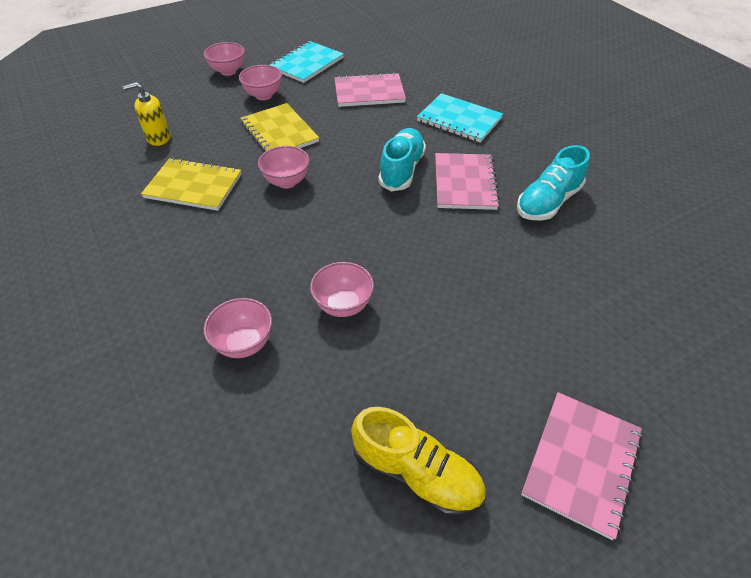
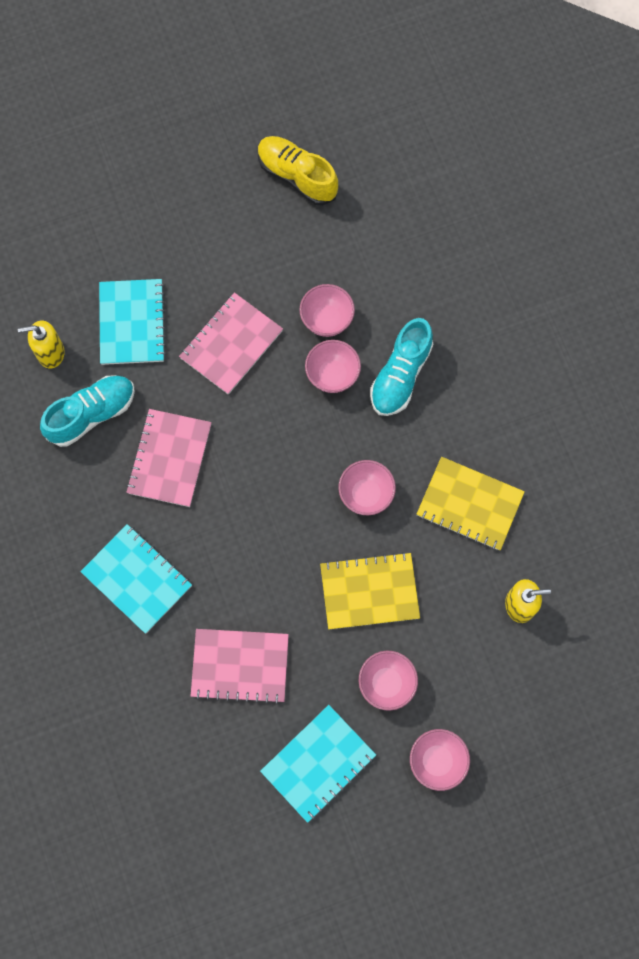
camera: 170 degrees left, 25 degrees up
(244, 343) = (413, 296): pink bowl -> pink bowl (332, 375)
(279, 132) = (369, 591): yellow notebook -> yellow notebook turned 75 degrees counterclockwise
(402, 170) = (233, 493): turquoise shoe -> turquoise shoe (400, 375)
(550, 274) = (132, 323): none -> turquoise notebook
(581, 463) = (183, 165): pink notebook -> pink notebook (231, 344)
(615, 239) = (50, 353): none -> yellow soap dispenser

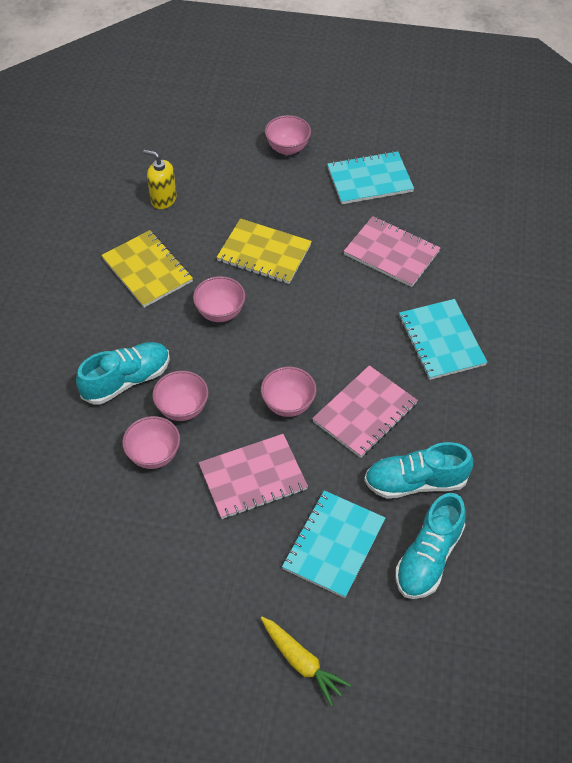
camera: 150 degrees left, 20 degrees down
(50, 353) = (428, 557): yellow soap dispenser -> turquoise shoe
(108, 222) = (301, 662): none -> yellow carrot
(297, 176) = (81, 604): yellow shoe -> none
(386, 683) = (291, 199): pink bowl -> pink bowl (288, 404)

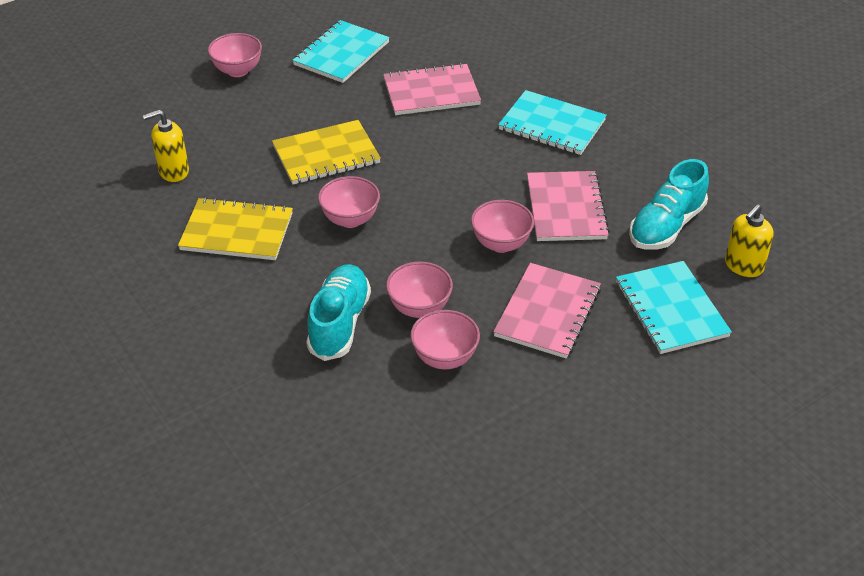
camera: 45 degrees left, 10 degrees down
(301, 662) = (762, 402): yellow carrot -> none
(428, 557) = (743, 266): turquoise shoe -> yellow soap dispenser

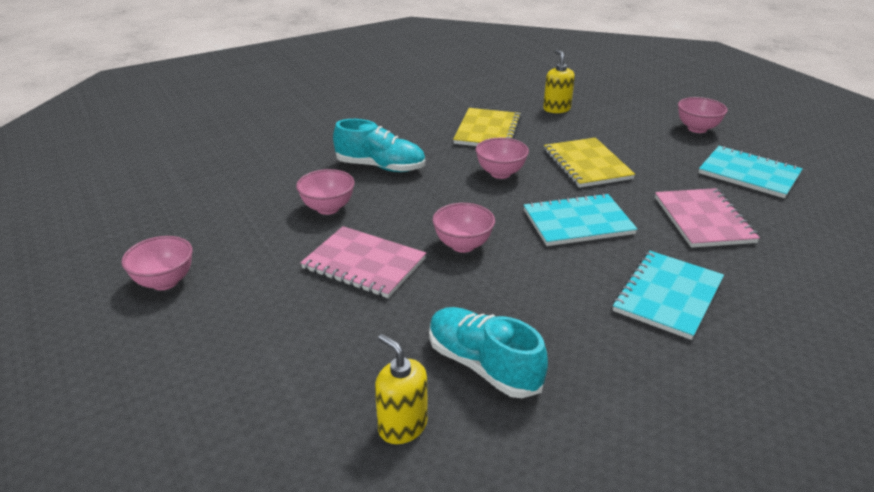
camera: 95 degrees right, 10 degrees down
(419, 308) = (388, 200): pink bowl -> pink bowl (165, 282)
(566, 208) = (516, 291): pink notebook -> none
(671, 309) = (345, 347): turquoise notebook -> turquoise notebook (578, 222)

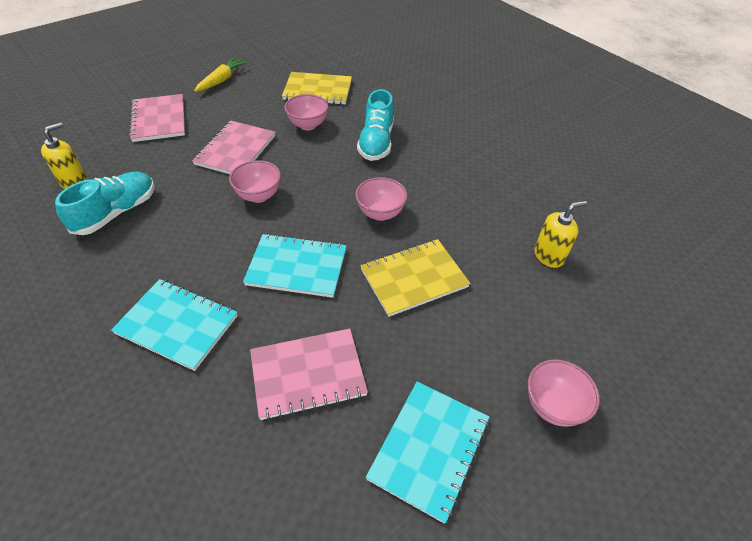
camera: 80 degrees right, 15 degrees up
(165, 282) = (221, 80): pink bowl -> yellow carrot
(252, 344) = (159, 119): none -> pink notebook
(488, 131) = (468, 202): yellow notebook -> yellow notebook (317, 90)
(578, 222) = (297, 267): turquoise notebook -> turquoise notebook turned 60 degrees counterclockwise

